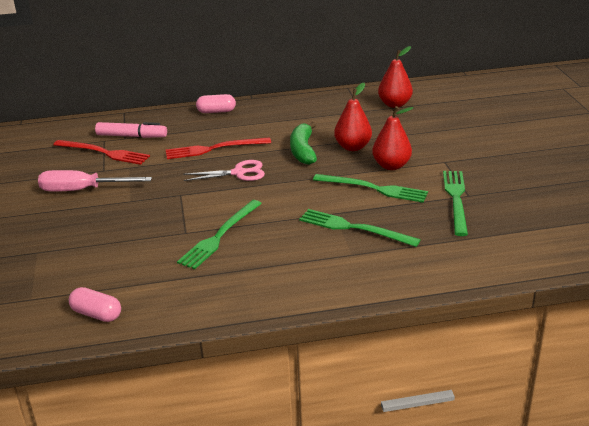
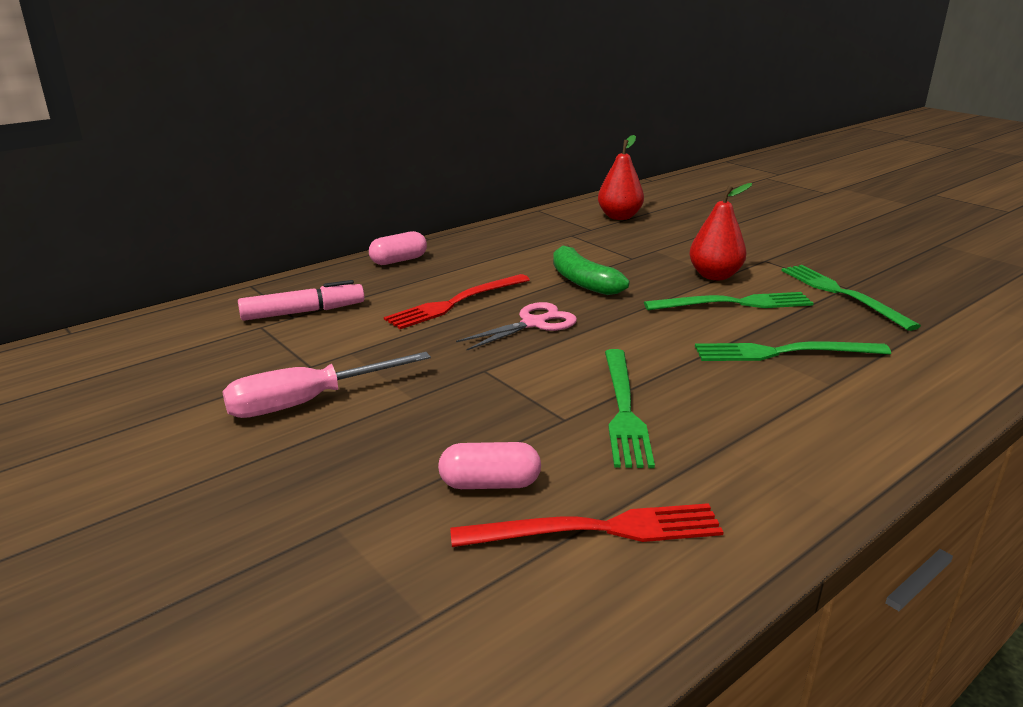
camera: 30 degrees left, 5 degrees down
(96, 314) = (593, 601): pink capsule -> pink capsule (490, 484)
(103, 152) = (280, 342): red fork -> red fork (595, 530)
(353, 147) = (638, 266): red pear -> none

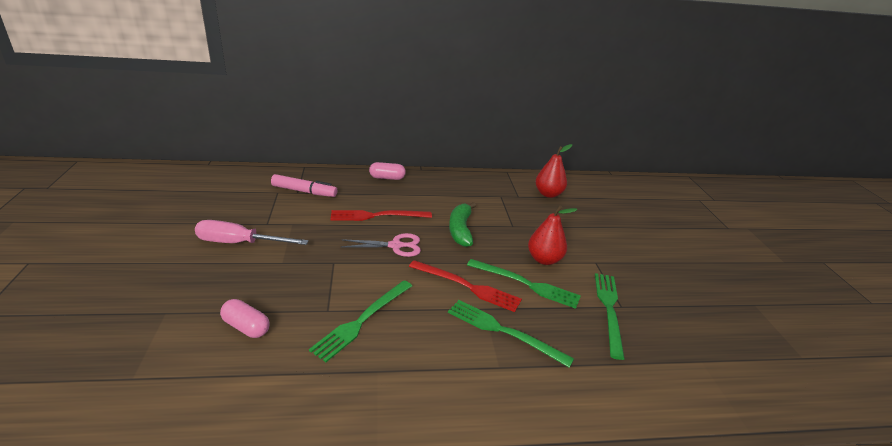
camera: 30 degrees right, 5 degrees up
(595, 530) = (251, 379): red fork -> red fork (466, 286)

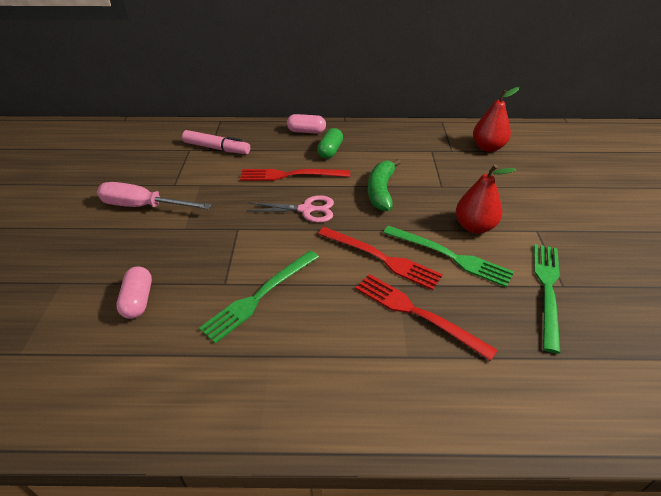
camera: 10 degrees right, 10 degrees up
(246, 327) = (138, 300): pink capsule -> pink capsule turned 45 degrees clockwise
(411, 195) = (330, 151): none -> green capsule
(504, 332) = (418, 314): green fork -> red fork

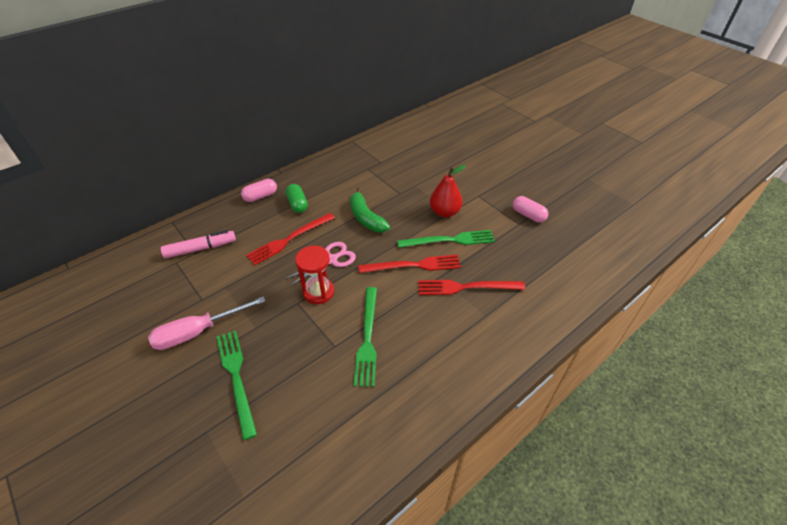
camera: 40 degrees left, 5 degrees up
(138, 300) = (287, 399): pink capsule -> pink capsule (528, 215)
(265, 230) = (318, 292): none -> red hourglass
(488, 147) = (400, 149): red pear -> none
(547, 290) = (514, 231): green fork -> green fork (237, 378)

